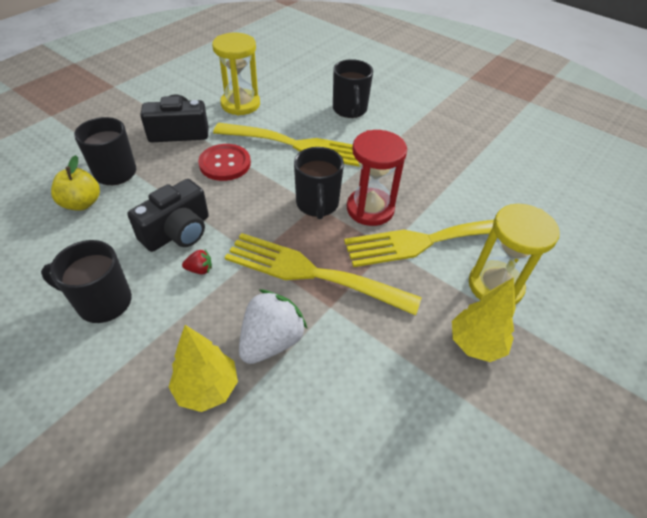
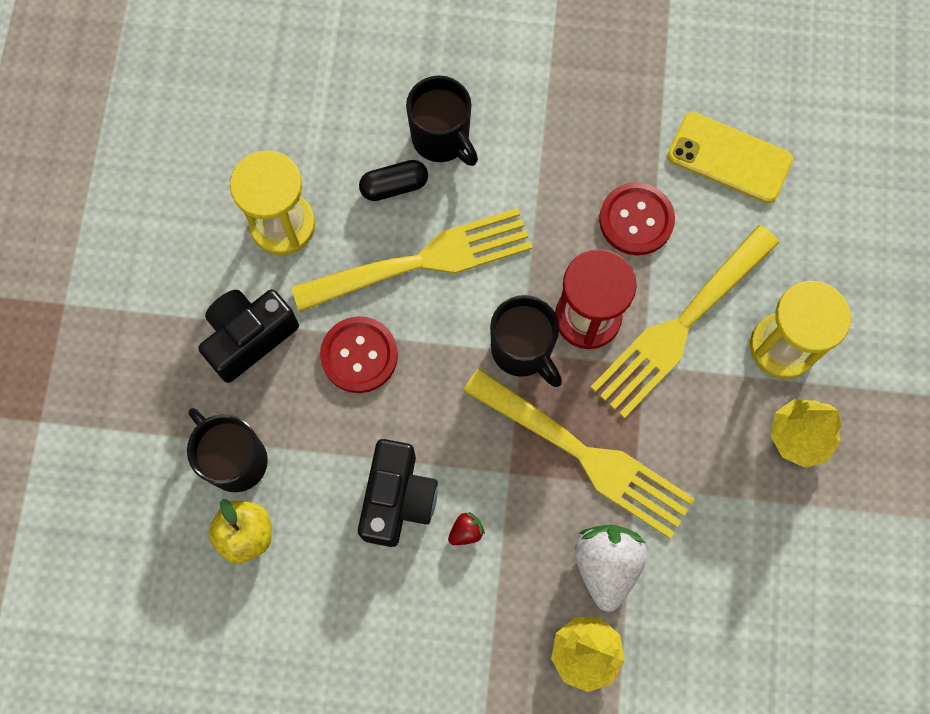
camera: 30 degrees left, 25 degrees up
(103, 302) = (402, 637): black mug -> none
(309, 115) = (394, 186): none -> black capsule
(311, 273) = (586, 456): yellow fork -> yellow fork turned 135 degrees counterclockwise
(435, 183) = (636, 220): none -> red button
(514, 183) = (729, 158): none -> yellow phone

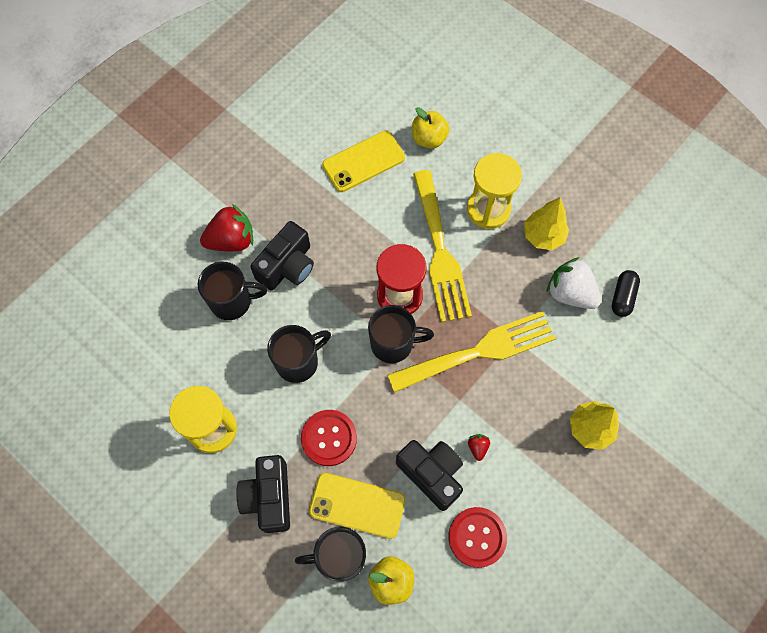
camera: 55 degrees left, 5 degrees down
(304, 439) = (357, 505): none -> yellow phone
(394, 186) = (240, 347): black capsule -> black capsule (622, 297)
(424, 260) = (298, 362): yellow fork -> black mug
(514, 85) = (232, 240): none -> red strawberry
(529, 167) = (287, 266): none -> black camera
(606, 565) = (548, 383): white strawberry -> white strawberry (570, 293)
(636, 220) = (362, 232): red button -> red button (477, 537)
(823, 212) = (429, 138): none -> yellow apple

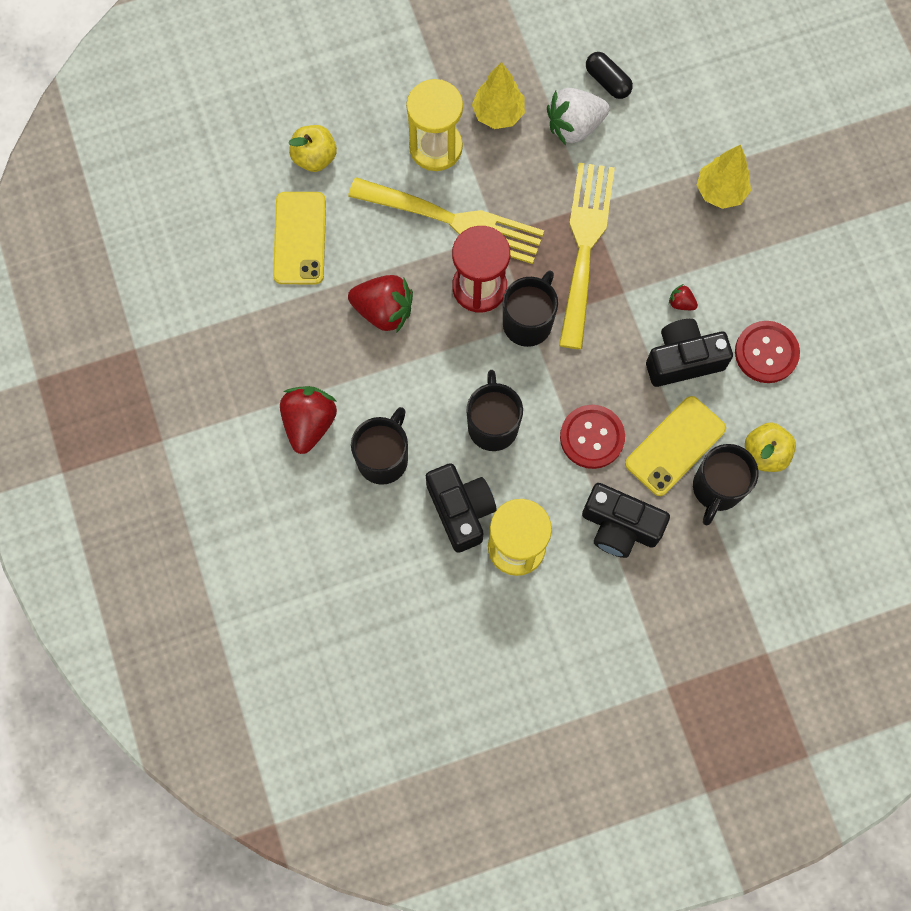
camera: 60 degrees left, 5 degrees up
(287, 266) = (377, 381): black camera -> black camera (461, 510)
(343, 242) = (383, 310): none -> red strawberry

